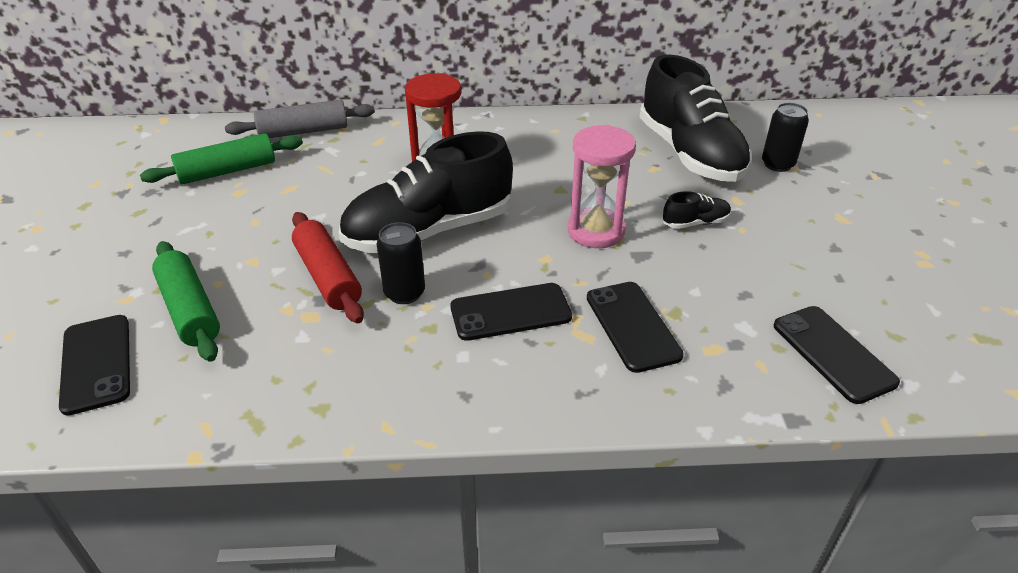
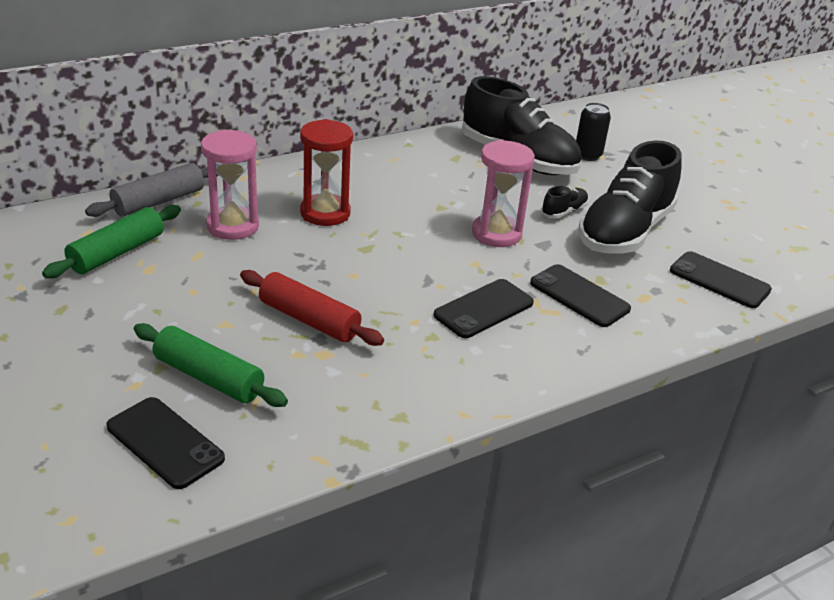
camera: 30 degrees left, 5 degrees down
(344, 167) = (232, 226): none -> pink hourglass
(404, 293) = (387, 316): black can -> none
(429, 231) = (362, 263): black shoe -> black shoe (624, 232)

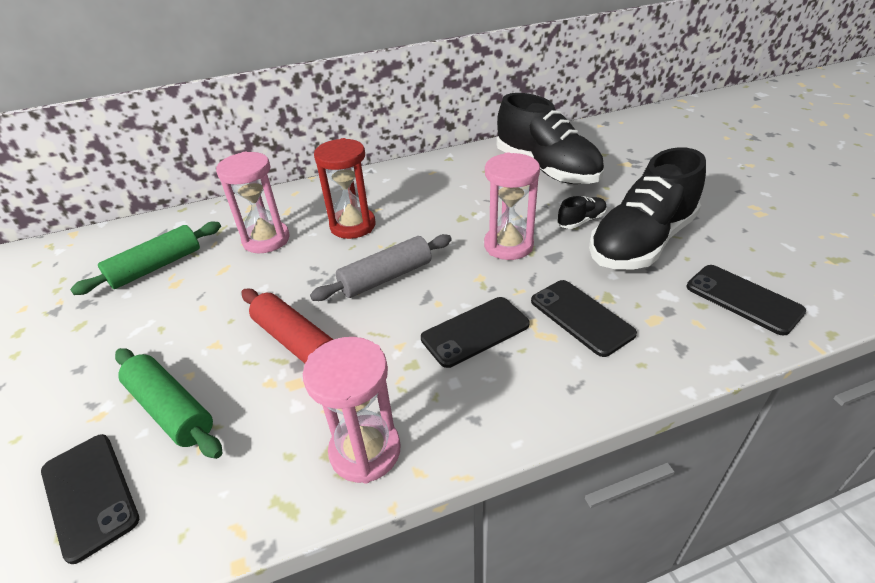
camera: 15 degrees right, 5 degrees up
(159, 201) = (215, 217): grey rolling pin -> grey rolling pin (386, 277)
(411, 401) = (365, 451): none -> pink hourglass
(587, 155) = (614, 163): black can -> none

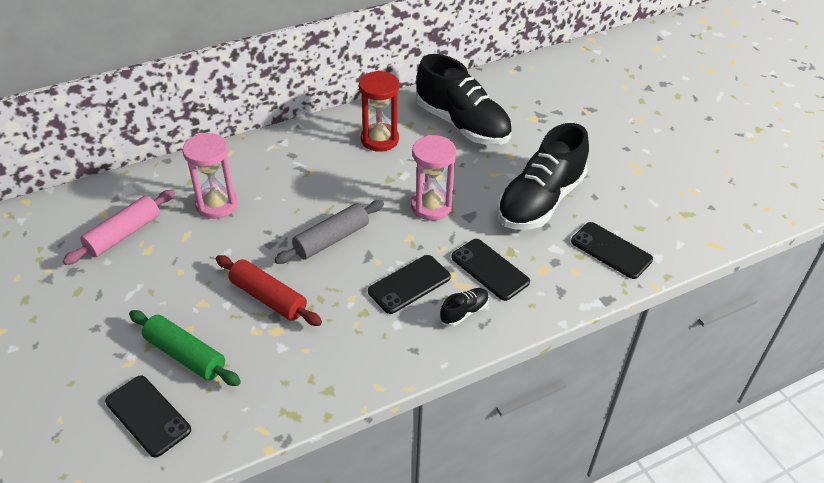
camera: 10 degrees left, 5 degrees up
(156, 267) = (124, 234): green rolling pin -> pink rolling pin
(353, 226) = (293, 189): red hourglass -> red hourglass (379, 139)
(365, 451) = (339, 375): pink hourglass -> none
(581, 221) = (492, 181): black shoe -> black shoe (464, 312)

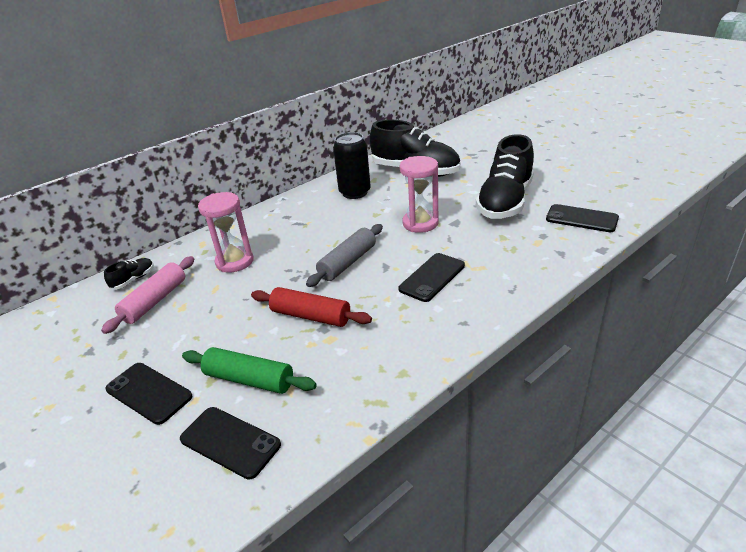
camera: 10 degrees left, 10 degrees down
(379, 139) = (355, 192): red hourglass -> black can
(464, 312) = (490, 285): black shoe -> black shoe (133, 280)
(490, 269) = (493, 252): black phone -> black phone (149, 393)

